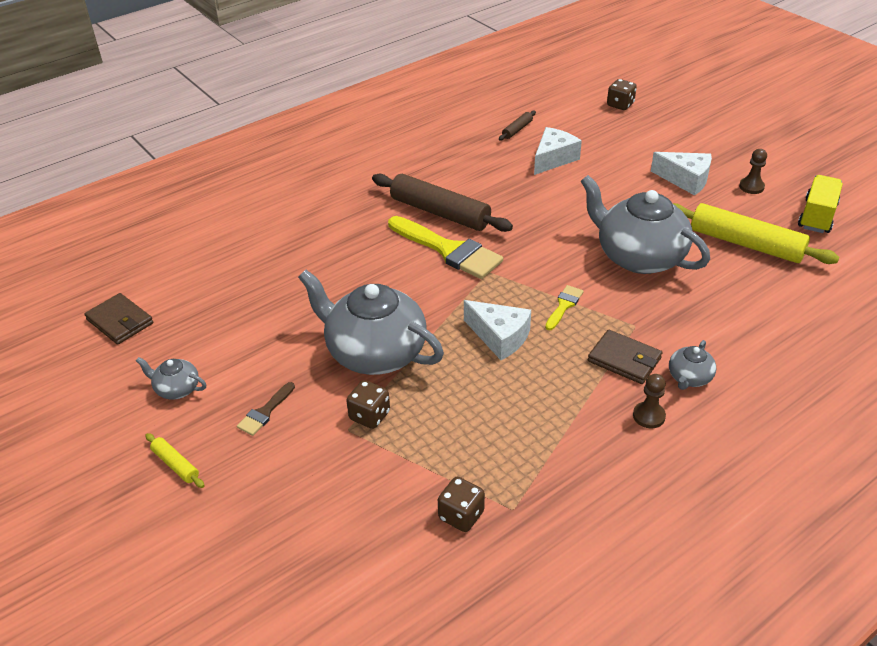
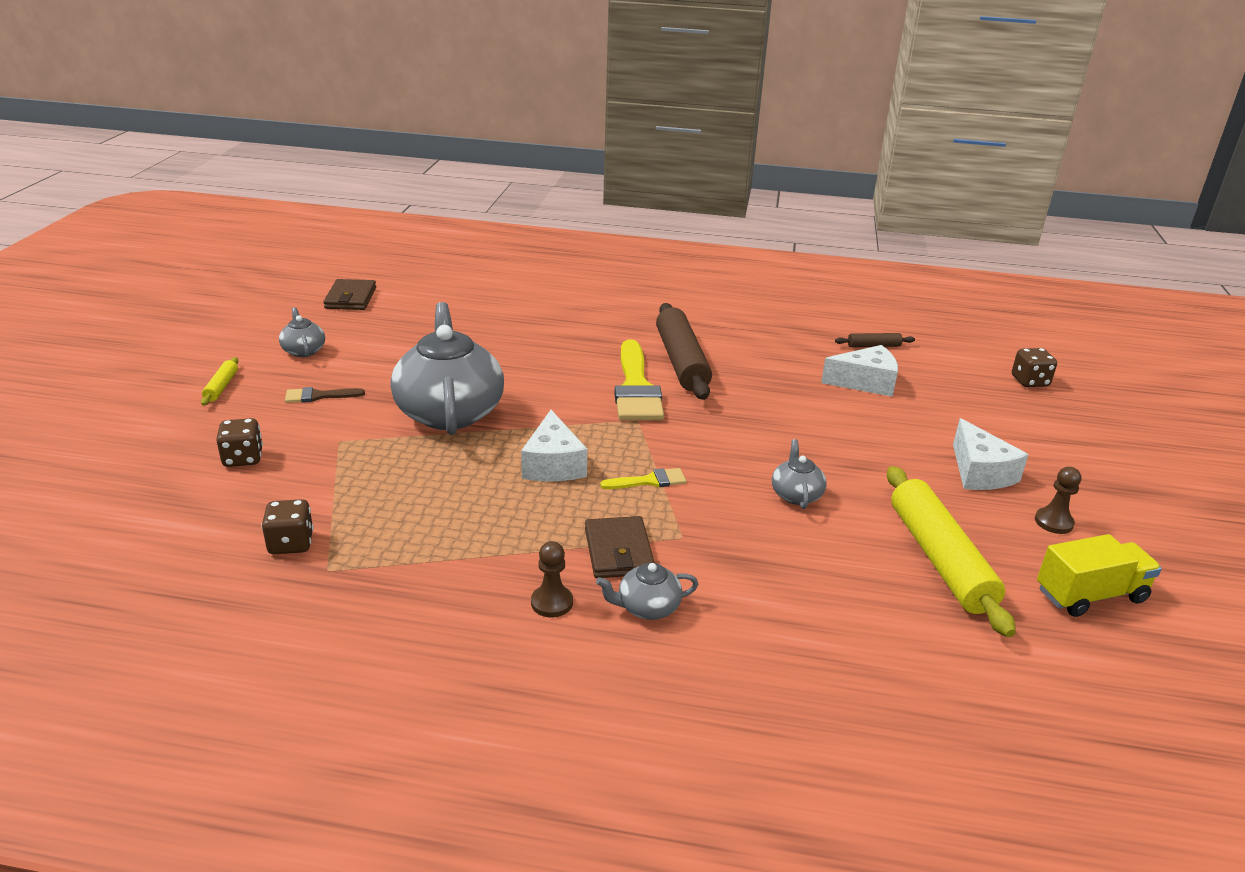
camera: 45 degrees right, 10 degrees down
(369, 416) = (367, 443): brown dice -> brown dice (243, 458)
(639, 257) = (796, 495): grey teapot -> grey teapot, size x0.44

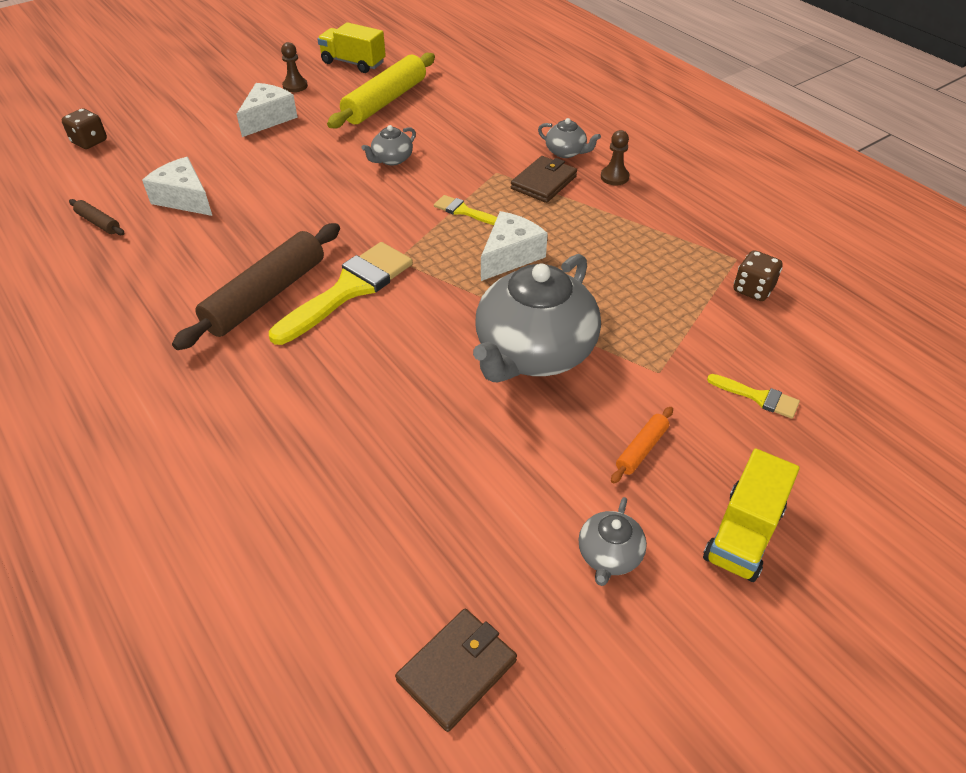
camera: 135 degrees left, 15 degrees up
(221, 387) = (743, 534): yellow rolling pin -> yellow truck
(243, 458) = (758, 397): brown dice -> yellow brush
(318, 396) = (641, 449): brown brush -> orange rolling pin

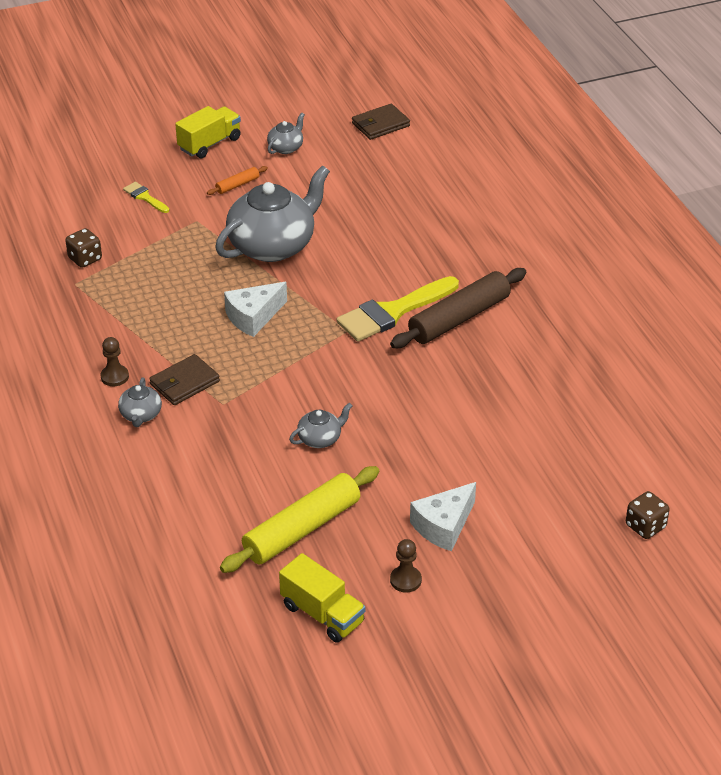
camera: 165 degrees left, 5 degrees down
(98, 222) = (610, 414): brown rolling pin -> none
(184, 198) = (532, 427): white cheese -> none
(463, 211) = (273, 366): yellow brush -> none
(566, 152) = (141, 415): grey teapot -> grey teapot turned 135 degrees counterclockwise

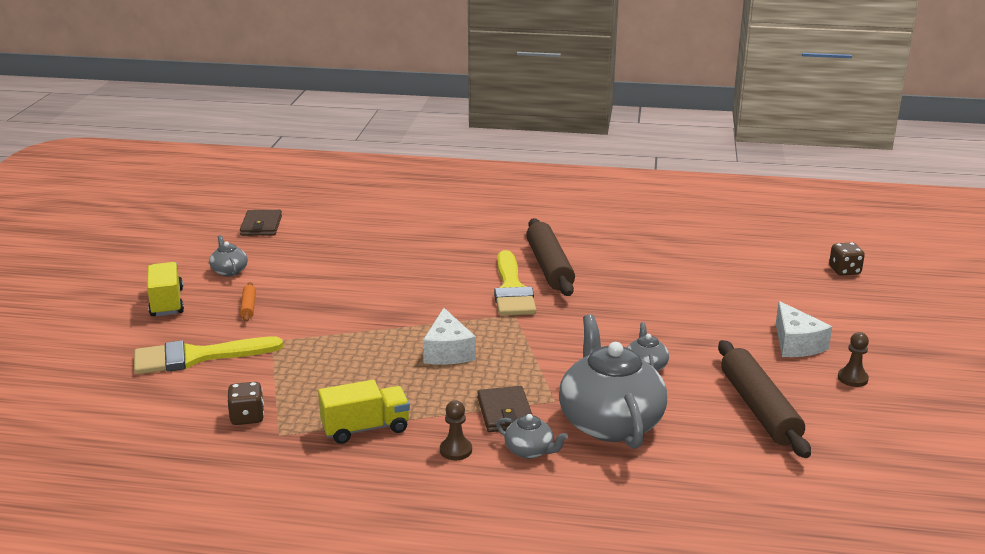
camera: 60 degrees left, 15 degrees down
(145, 197) = (196, 357): yellow brush -> yellow brush, size x2.11
(273, 245) = (358, 315): grey teapot -> grey teapot (610, 422)
(301, 529) = (759, 409): yellow rolling pin -> brown rolling pin
(322, 614) = (875, 429): yellow truck -> yellow truck (365, 428)

